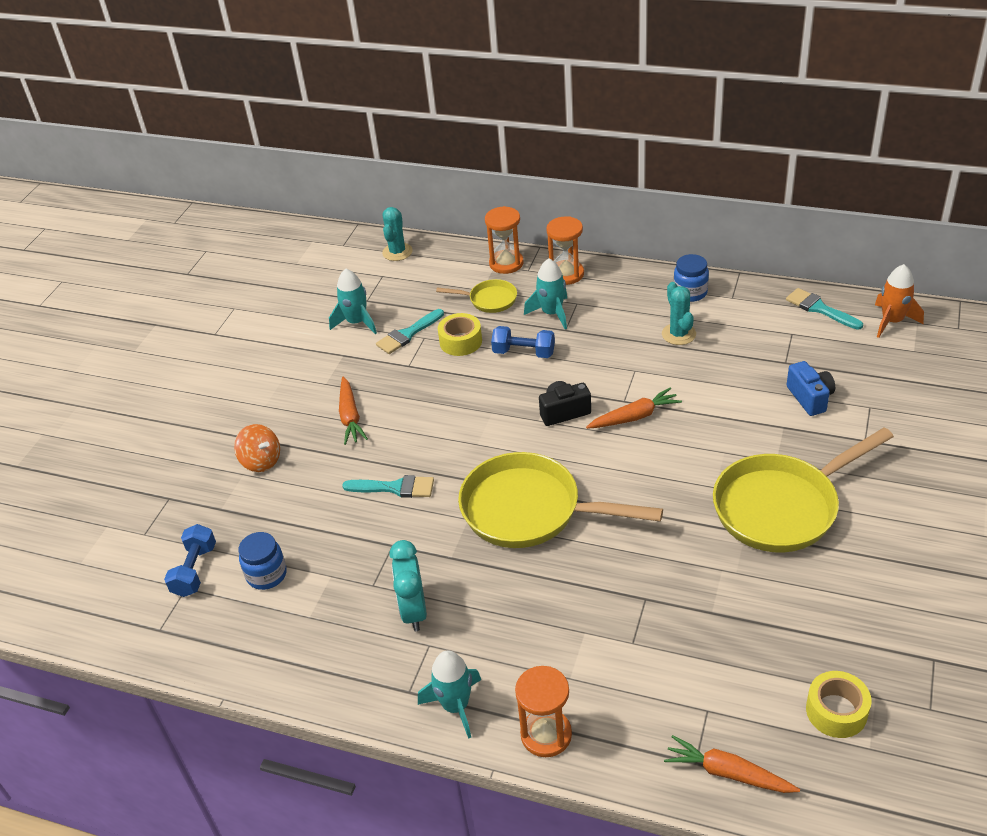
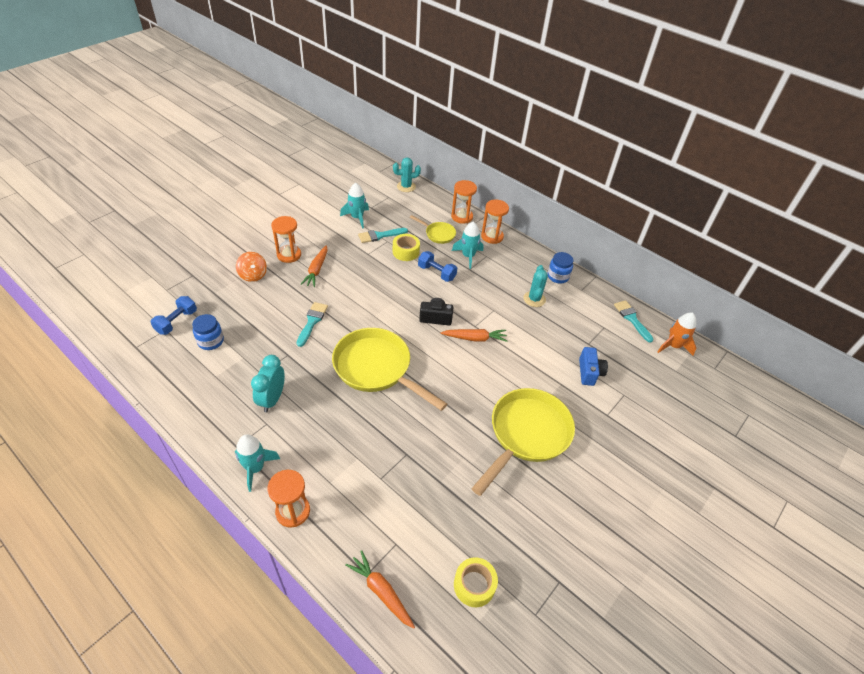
camera: 15 degrees right, 5 degrees up
(294, 412) = (289, 255): none -> orange hourglass
(395, 488) = (312, 321): turquoise brush -> turquoise brush turned 105 degrees counterclockwise
(397, 252) = (406, 186): turquoise cactus -> turquoise cactus turned 45 degrees clockwise
(781, 507) = (526, 434): yellow pan -> yellow pan turned 135 degrees clockwise

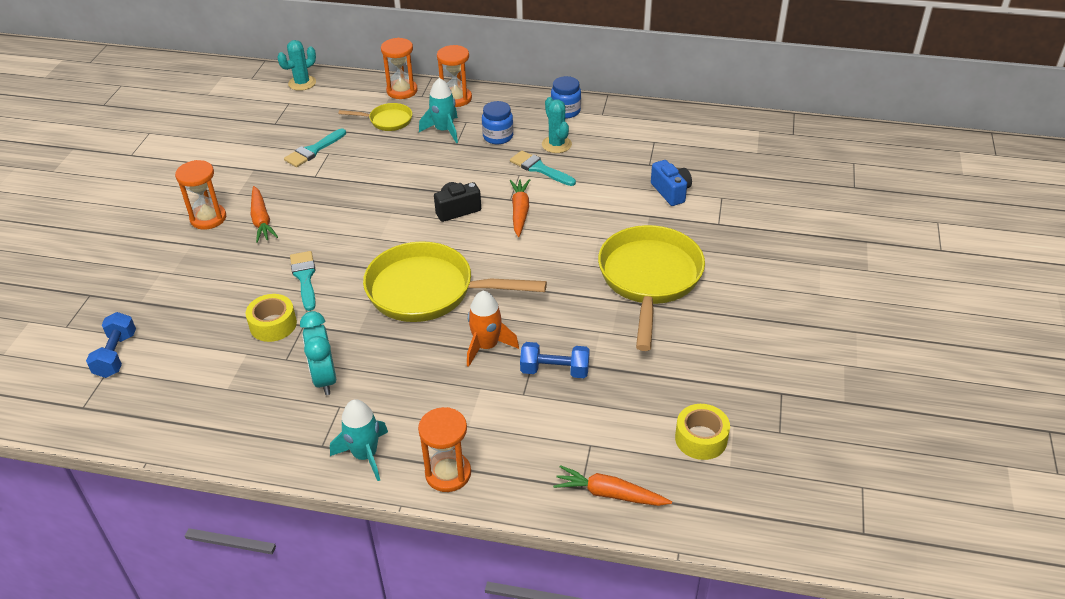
camera: 25 degrees left, 5 degrees down
(210, 341) = (185, 355): blue jar -> blue jar (498, 136)
(253, 275) = (178, 260): orange spinning top -> none
(357, 218) = (266, 142): turquoise rocket -> none
(406, 252) = (362, 155): yellow tape -> yellow tape (273, 325)
(436, 273) = (419, 163): blue dumbbell -> blue dumbbell (555, 370)
(475, 338) = (520, 212): orange carrot -> orange carrot turned 60 degrees counterclockwise
(632, 319) = (677, 121): turquoise brush -> turquoise brush (539, 168)
(673, 346) = (738, 130): orange rocket -> orange rocket (486, 346)

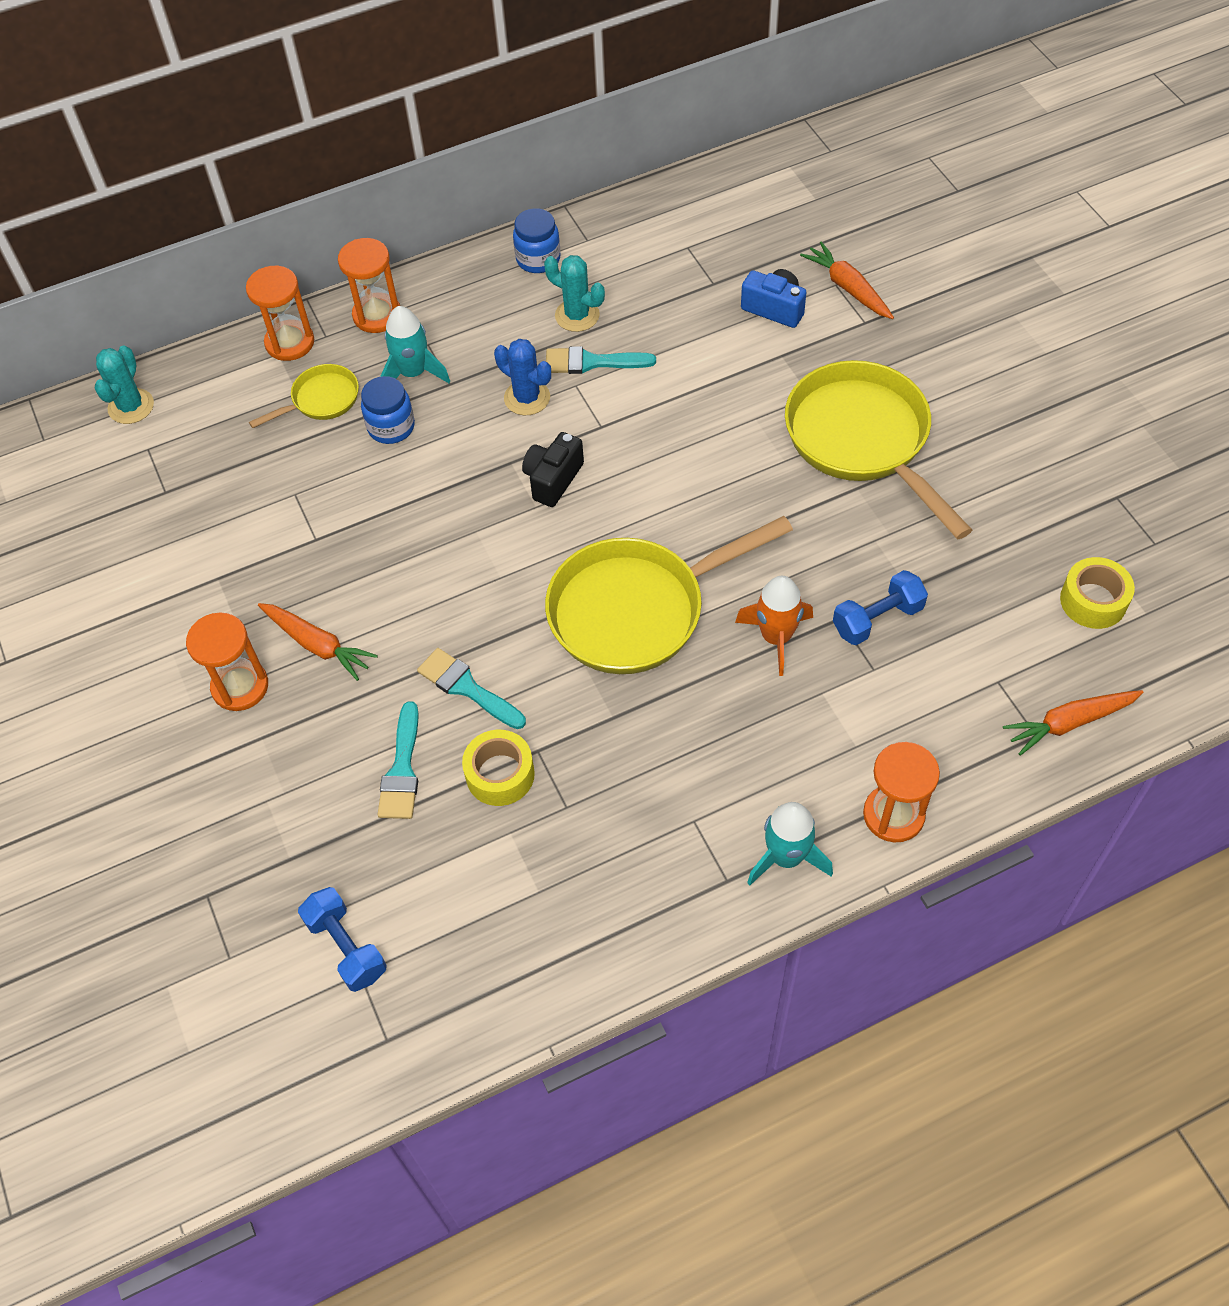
camera: 35 degrees left, 15 degrees up
(313, 150) = (269, 502): turquoise brush -> turquoise brush (402, 770)
(324, 378) = (640, 799): turquoise clock -> none
(487, 168) = (527, 398): none -> blue cactus
(498, 136) = (492, 344): blue jar -> blue jar (391, 427)
(520, 212) = (631, 437): orange carrot -> orange carrot (848, 288)

